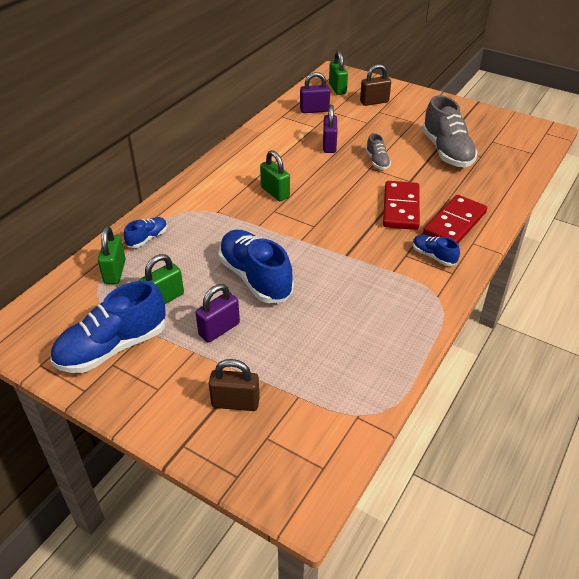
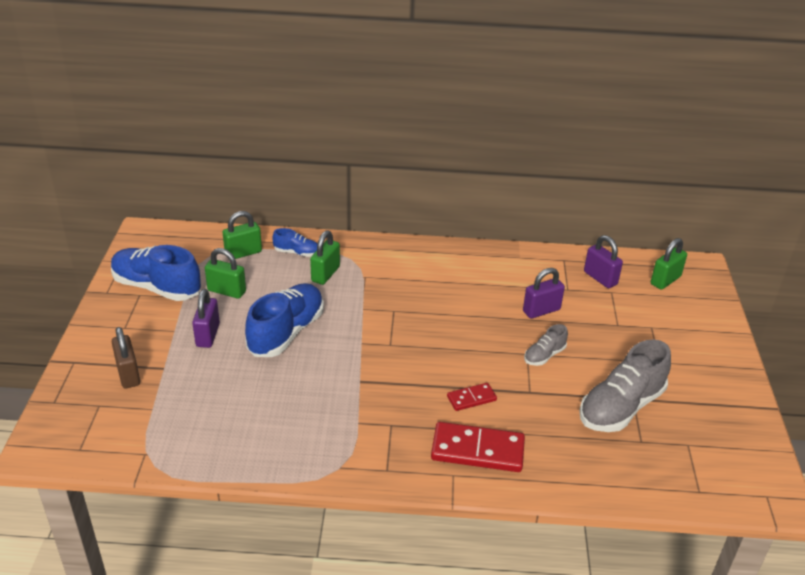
camera: 60 degrees right, 5 degrees down
(219, 329) = (208, 335): purple padlock -> purple padlock turned 75 degrees clockwise
(275, 192) = (423, 301): green padlock -> green padlock (325, 274)
(374, 102) = (668, 317): brown padlock -> none
(401, 208) = (471, 398): red domino -> red domino, size x0.54
(433, 256) = (404, 447): blue shoe -> none

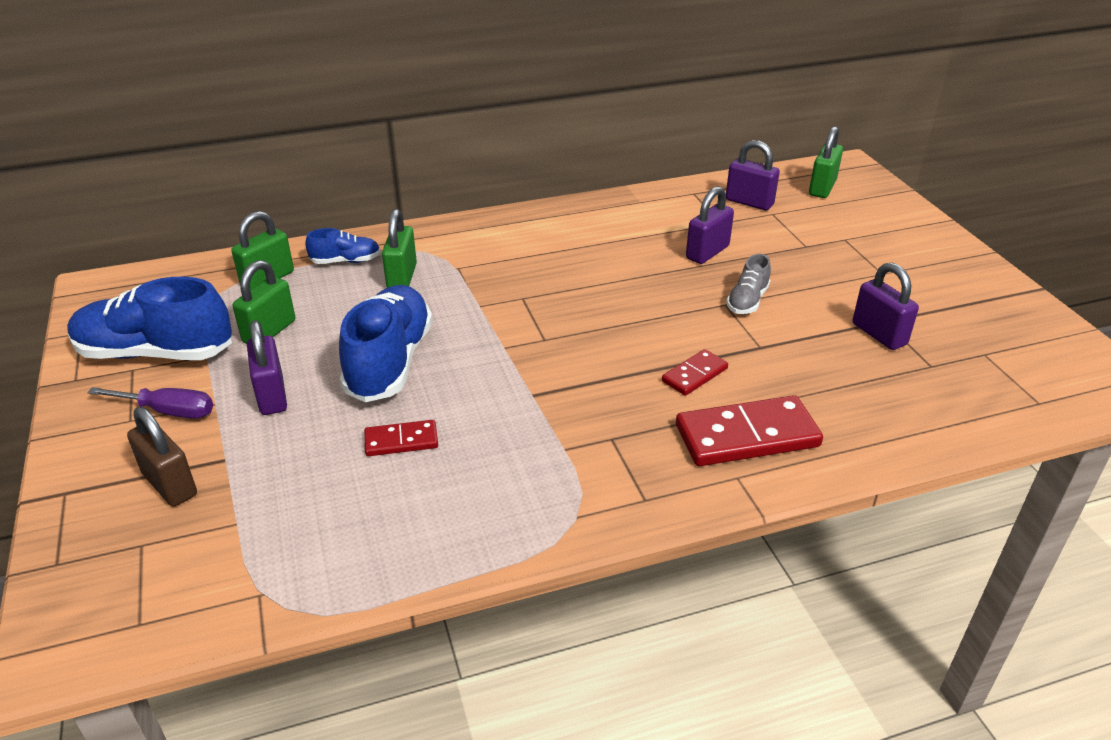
camera: 20 degrees left, 0 degrees up
(147, 328) = (168, 411): none -> purple screwdriver
(227, 291) = (269, 331): green padlock -> green padlock turned 60 degrees counterclockwise
(266, 387) = (401, 441): none -> red domino
(621, 407) = (879, 334): grey shoe -> purple padlock

